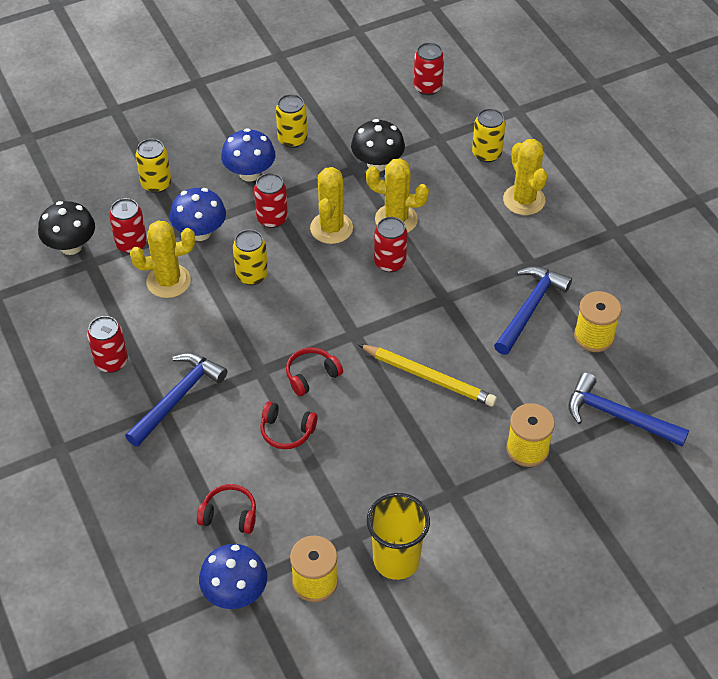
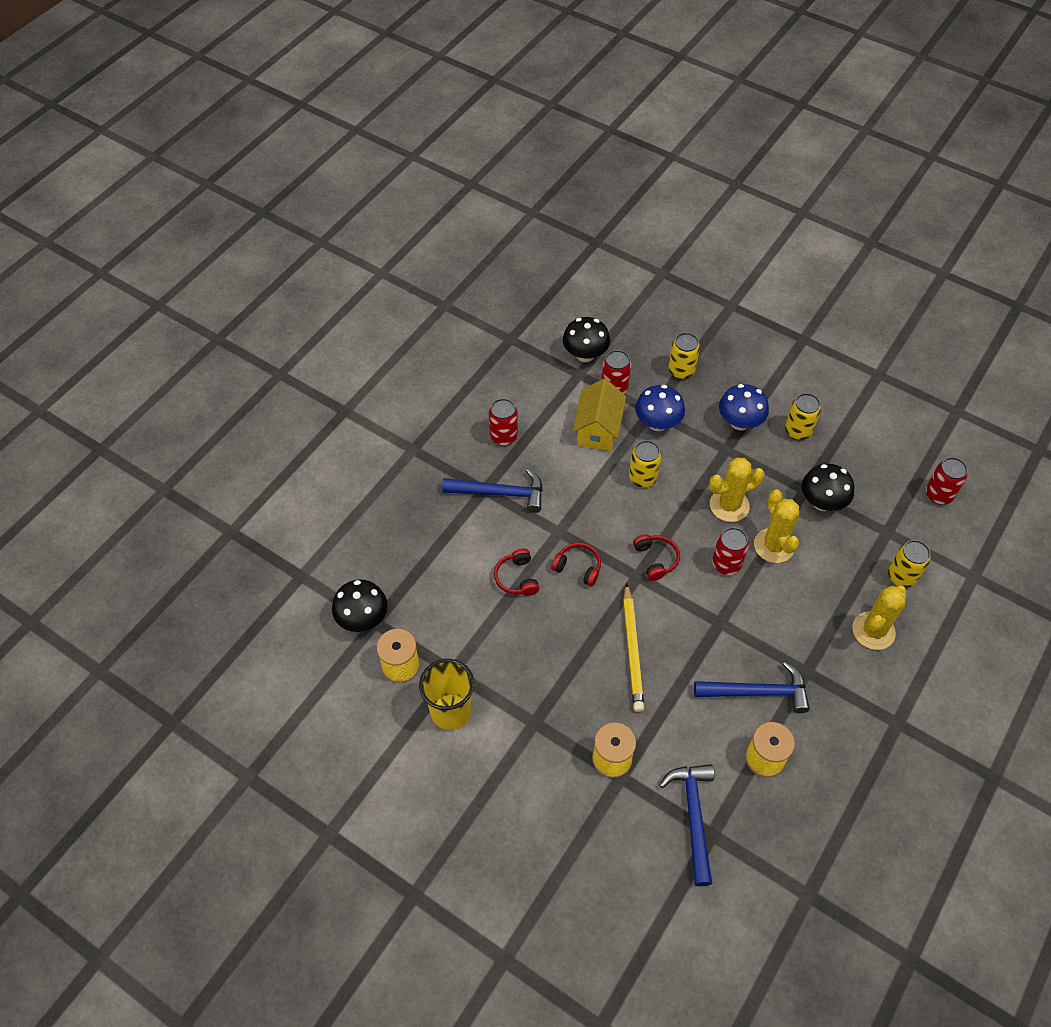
camera: 60 degrees right, 5 degrees up
(168, 281) = (598, 429): yellow cactus -> yellow house
(229, 515) = (423, 580): red headphones -> red headphones (656, 559)
(235, 592) = (363, 619): blue mushroom -> black mushroom
(272, 218) = (707, 461): red can -> none

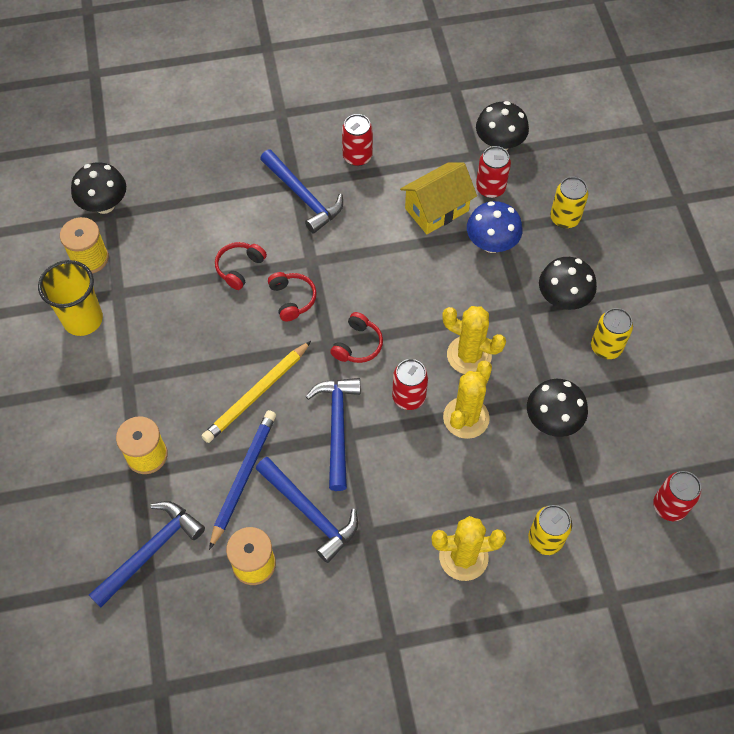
camera: 45 degrees right, 5 degrees up
(642, 478) = (425, 275): yellow can -> none
(690, 711) = (243, 477): none -> blue pencil
(708, 623) = (337, 427): none -> blue hammer
(739, 422) = (563, 299): blue mushroom -> black mushroom

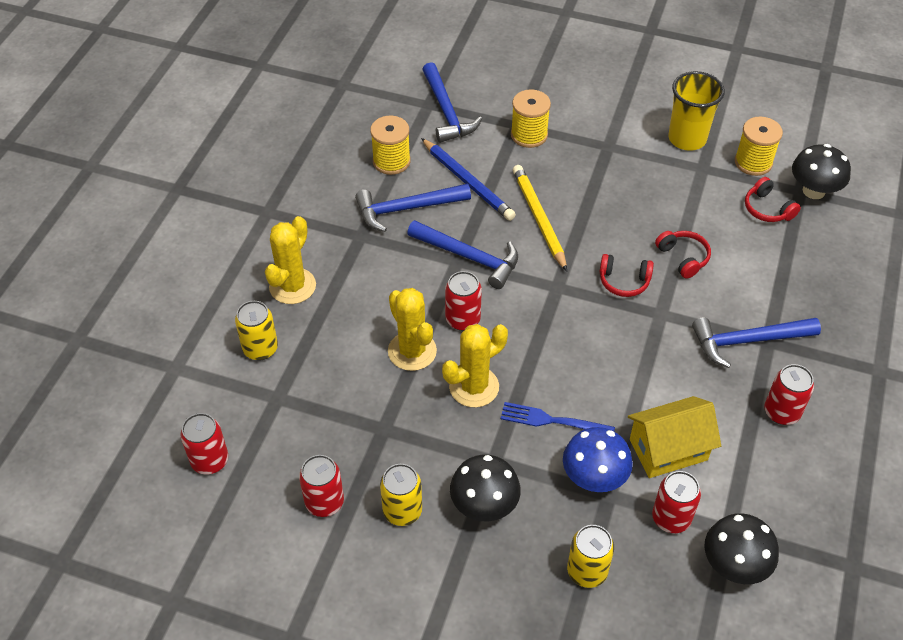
camera: 120 degrees right, 10 degrees down
(358, 345) = (542, 307): red headphones -> red headphones (767, 209)
(436, 209) = (668, 450): yellow house -> yellow house turned 75 degrees clockwise
(462, 289) = (552, 421): none -> blue fork
(552, 420) = (360, 417): black mushroom -> none
(638, 402) = (324, 502): none -> red can

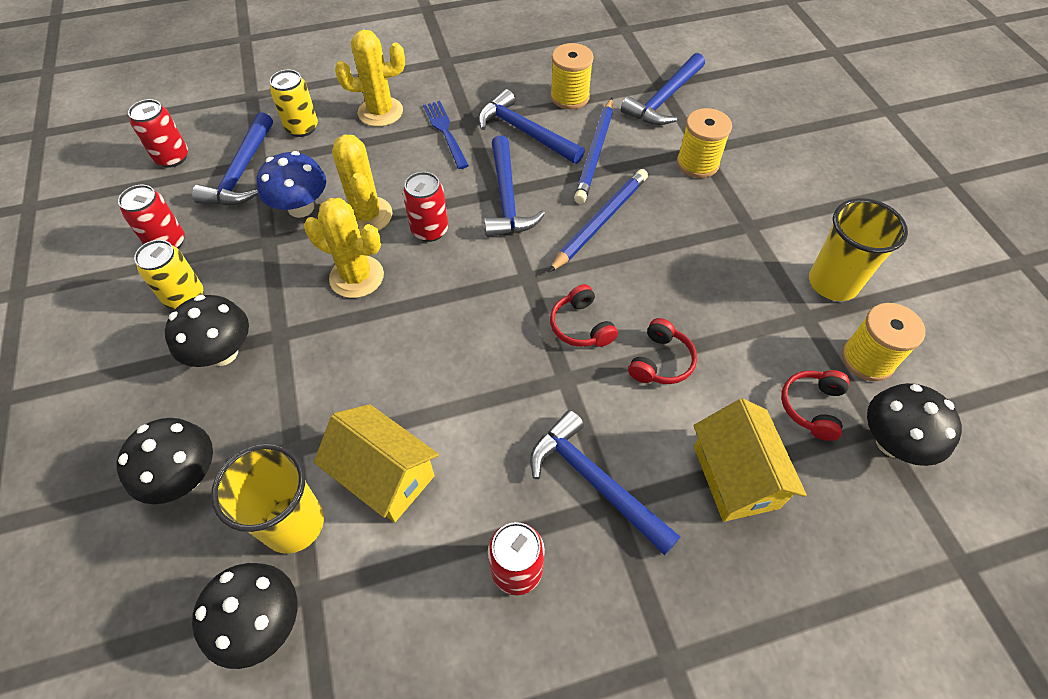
camera: 55 degrees right, 5 degrees up
(279, 415) = (241, 172): none -> blue hammer
(412, 351) = (367, 215): yellow cactus -> yellow cactus turned 45 degrees counterclockwise
(539, 218) = (600, 221): yellow pencil -> blue pencil
(552, 421) = (356, 355): blue fork -> blue fork (445, 132)
(587, 571) = (185, 477): yellow can -> black mushroom
(594, 477) = (307, 425): blue mushroom -> blue mushroom (301, 208)
(671, 518) = (294, 523): red can -> yellow cup
(789, 273) = (735, 477): none -> yellow house

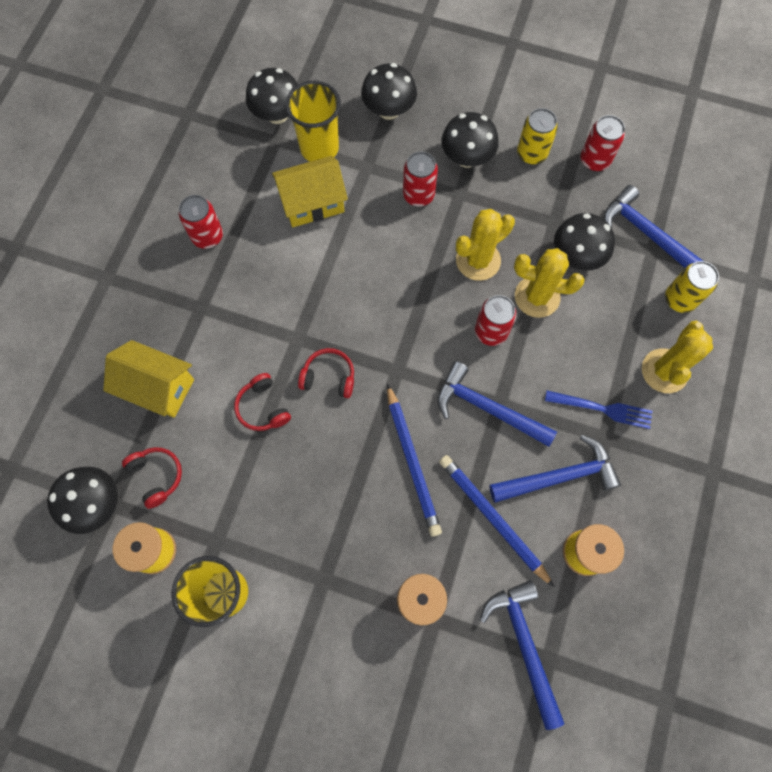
camera: 125 degrees right, 15 degrees up
(172, 158) = (696, 194): red can -> red can (418, 195)
(301, 208) = (576, 256): blue mushroom -> black mushroom
(595, 482) = (220, 308): blue hammer -> none

